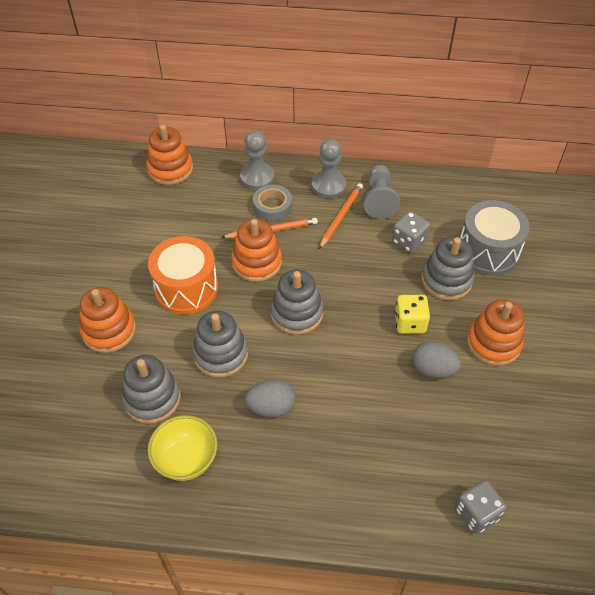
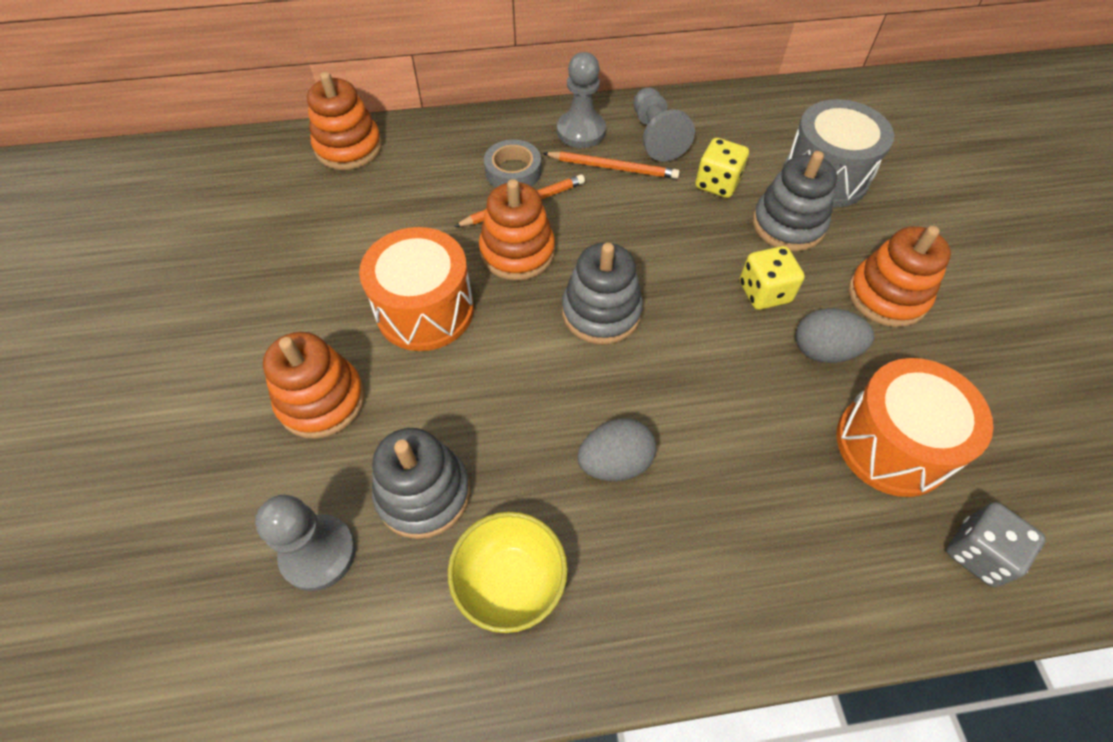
camera: 15 degrees left, 5 degrees up
(220, 354) = (509, 398): grey stacking toy -> none
(257, 177) = (478, 137): grey pawn -> grey pawn (318, 553)
(341, 216) = (613, 167): orange pencil -> orange pencil turned 90 degrees clockwise
(409, 241) = (717, 183): grey dice -> yellow dice
(452, 437) = (892, 444): none -> orange drum

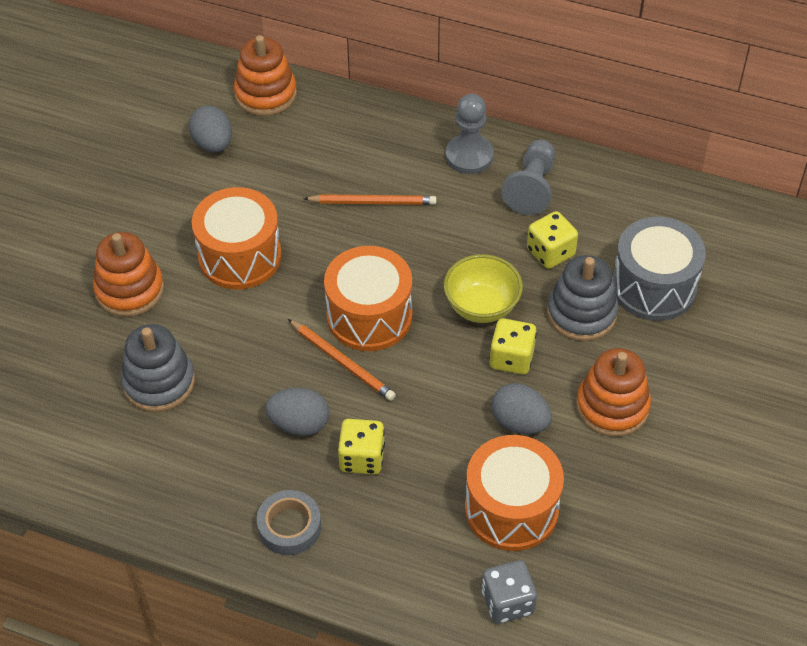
camera: 30 degrees right, 5 degrees down
(318, 553) = (72, 387): grey pawn -> none
(323, 212) = (213, 144): none -> grey egg
(510, 582) = (178, 462): yellow bowl -> yellow bowl (481, 306)
(513, 171) = (384, 170): grey tape -> grey tape (289, 526)
(517, 252) = (339, 240): orange stacking toy -> none
(601, 312) = (369, 316): grey stacking toy -> orange drum
(613, 167) = (471, 201): orange pencil -> orange pencil (342, 362)
(707, 467) = (362, 458): none -> yellow dice

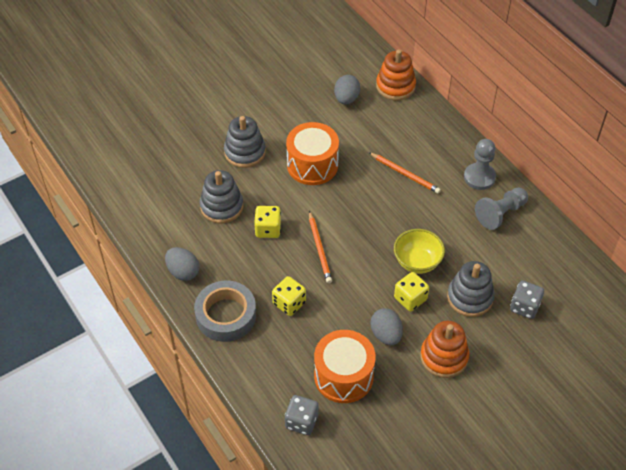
camera: 35 degrees right, 0 degrees up
(129, 290) = (245, 152): orange stacking toy -> grey stacking toy
(289, 526) = (226, 315): grey tape -> grey tape, size x1.58
(299, 424) = (272, 267): grey egg -> grey egg (183, 272)
(369, 316) = (353, 233): orange drum -> none
(550, 252) = (480, 255): yellow dice -> yellow dice (268, 229)
(654, 286) = (524, 307): grey drum -> grey dice

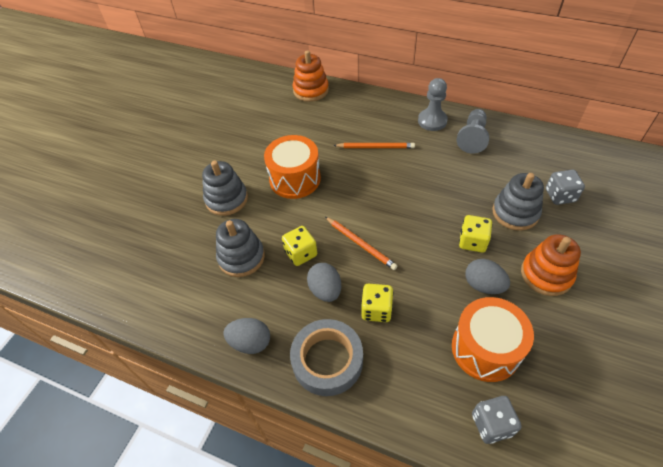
camera: 30 degrees left, 0 degrees up
(346, 99) = (280, 116): grey egg -> grey egg (325, 290)
(417, 262) = (449, 208): yellow bowl -> none

